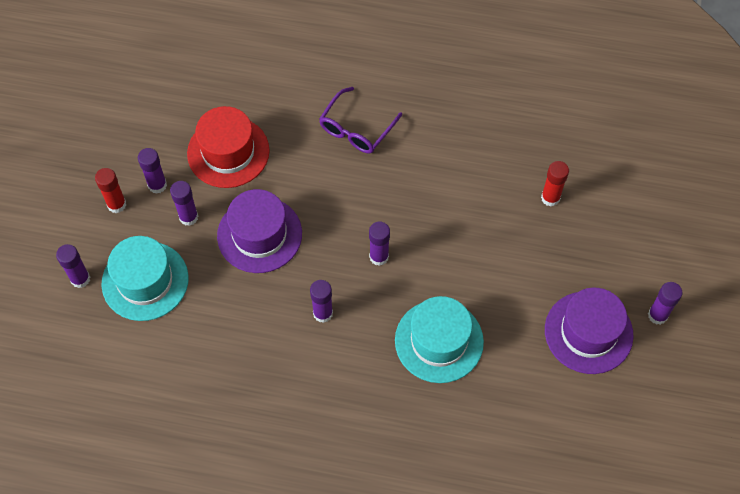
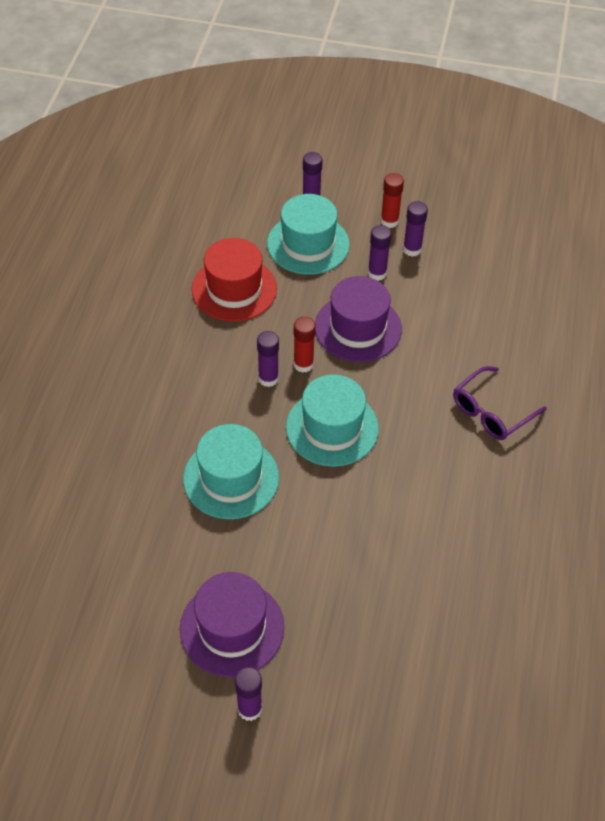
camera: 90 degrees right, 10 degrees down
(228, 152) = (453, 302): red hat -> red hat (234, 289)
(356, 129) = (491, 411): purple glasses -> purple glasses turned 75 degrees counterclockwise
(379, 257) = (332, 428): purple glue stick -> turquoise hat
(550, 198) = (410, 602): red glue stick -> red glue stick (303, 364)

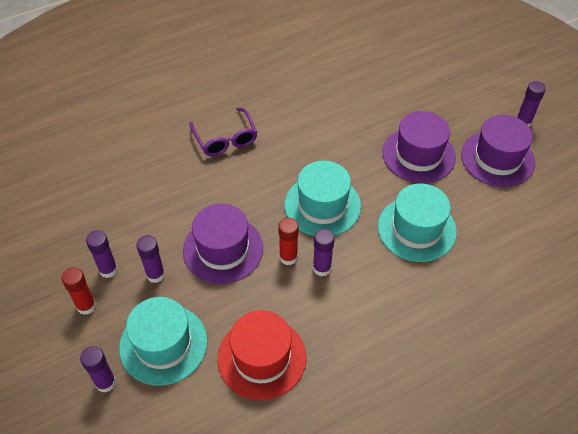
camera: 130 degrees left, 0 degrees up
(310, 558) = (418, 155): none -> purple hat
(491, 411) = (225, 139): purple glasses -> purple glasses turned 60 degrees clockwise

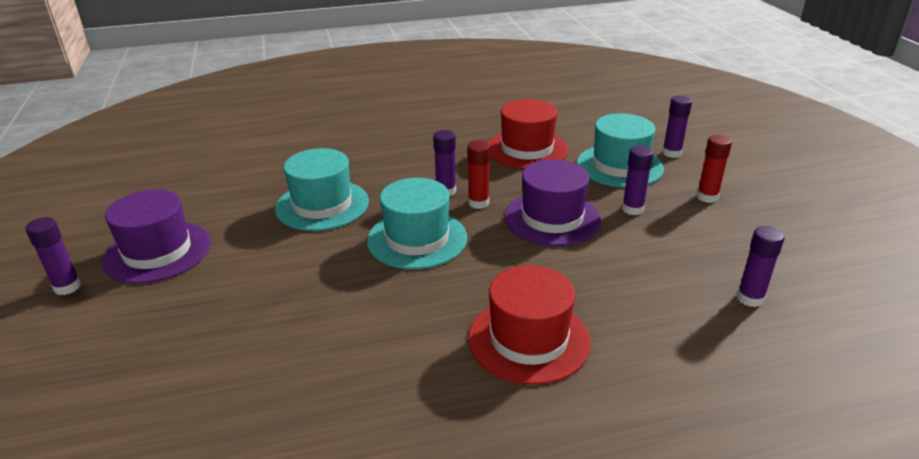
camera: 165 degrees left, 20 degrees down
(108, 270) = (690, 220): purple glue stick -> purple glue stick (750, 298)
(225, 139) = (529, 339): purple glasses -> red hat
(418, 155) = (253, 271): purple hat -> none

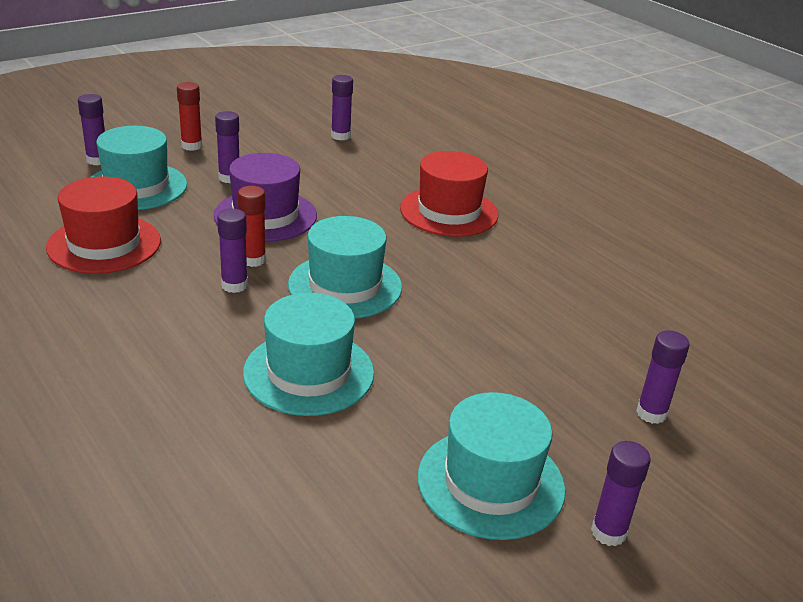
camera: 115 degrees left, 0 degrees up
(122, 361) = (651, 413): none -> purple glue stick
(157, 252) = (490, 483): purple hat -> turquoise hat

